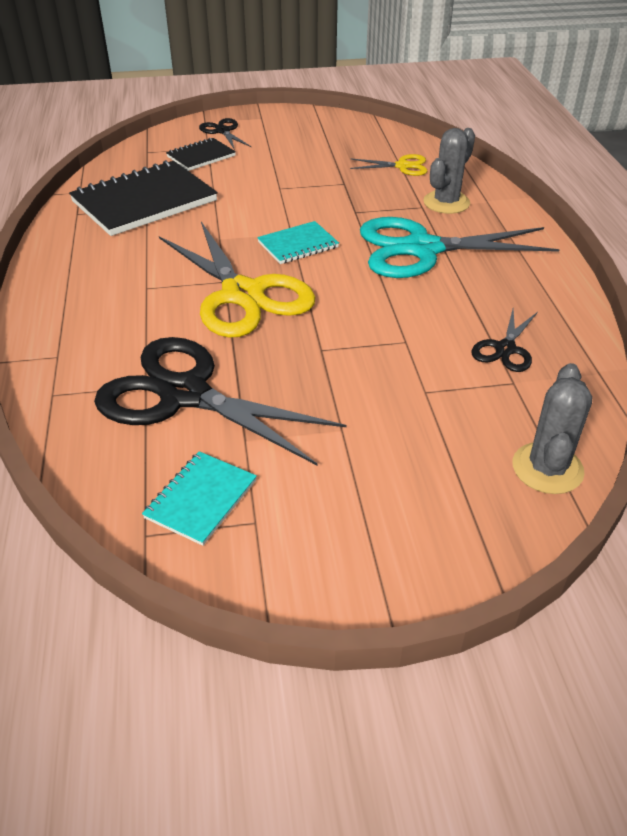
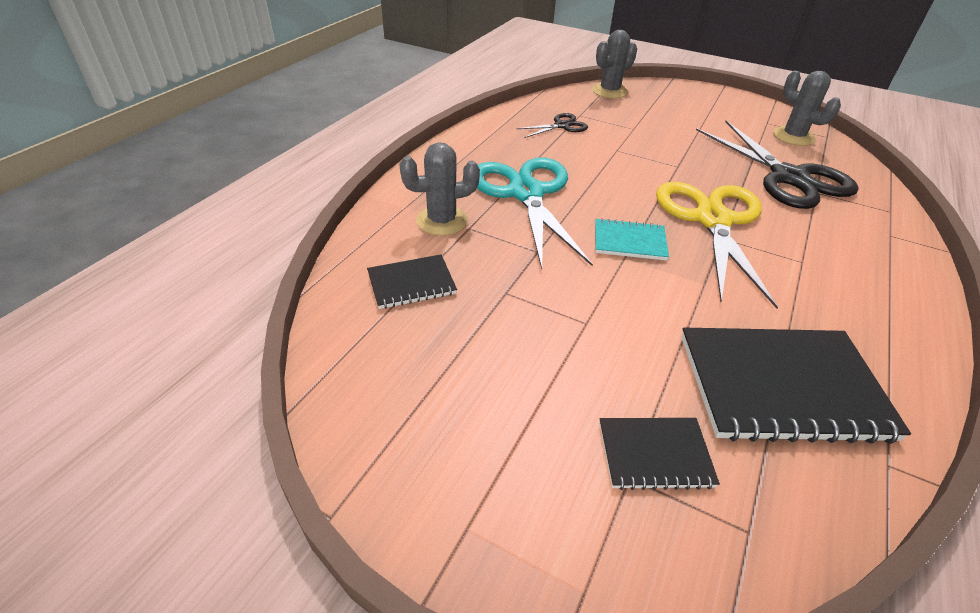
camera: 145 degrees left, 0 degrees up
(201, 499) = (793, 136): turquoise notebook -> grey cactus
(223, 131) = (572, 520): black scissors -> none
(402, 166) = (411, 283): yellow scissors -> black notebook
(422, 249) = (526, 193): turquoise scissors -> turquoise scissors turned 135 degrees counterclockwise

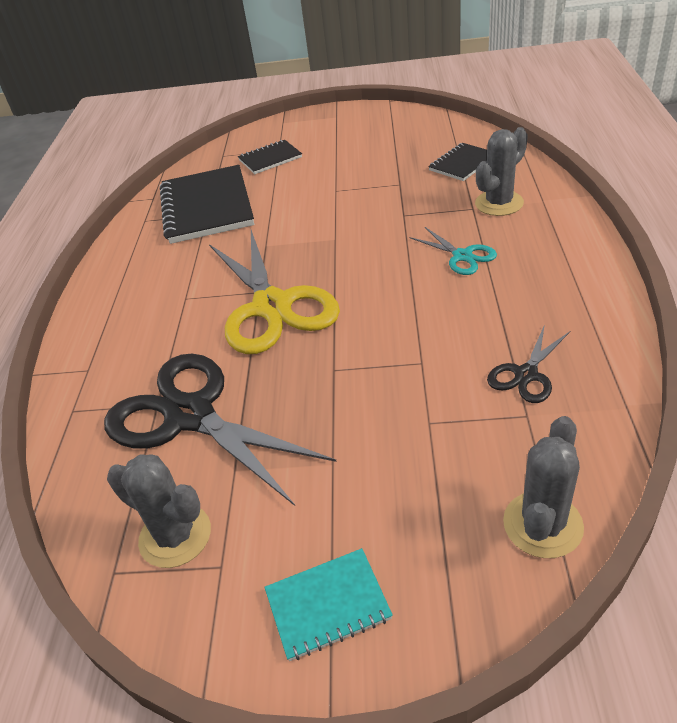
camera: 160 degrees right, 0 degrees up
(526, 193) = (462, 256): turquoise scissors -> turquoise scissors, size x0.47
(629, 241) = (338, 252): turquoise notebook -> turquoise notebook (328, 605)
(782, 386) = (207, 207): black notebook -> black notebook turned 75 degrees counterclockwise

